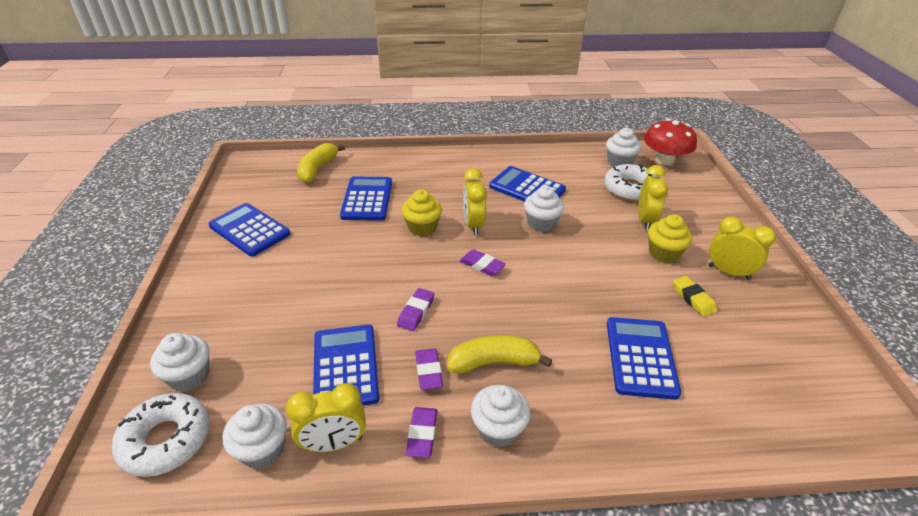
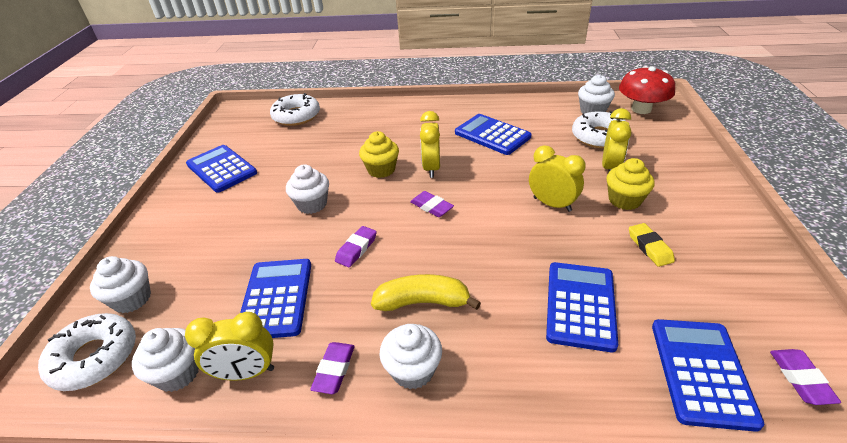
camera: 10 degrees right, 0 degrees up
(317, 169) = (296, 116): yellow banana -> white donut
(367, 199) = (335, 143): blue calculator -> blue calculator (701, 372)
(428, 371) = (355, 307): purple eraser -> purple eraser (800, 379)
(541, 223) = (500, 168): white cupcake -> white cupcake (312, 204)
(728, 272) = (694, 221): yellow clock -> yellow clock (552, 204)

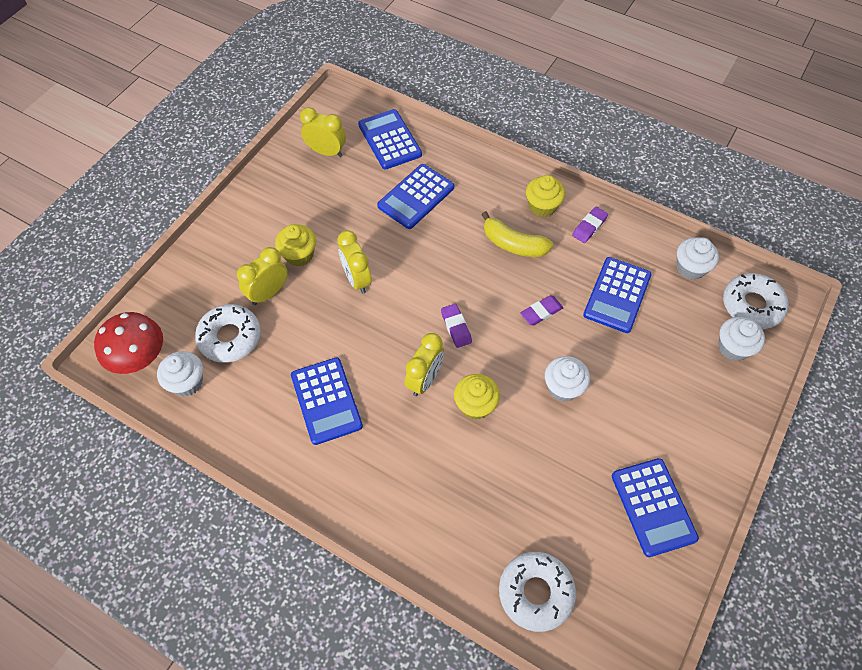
camera: 155 degrees left, 20 degrees up
(246, 373) = (645, 249): yellow clock -> yellow clock (326, 152)
(413, 370) = (542, 206): white cupcake -> yellow cupcake
(649, 247) = (330, 211): yellow eraser -> none
(701, 372) = (389, 140): blue calculator -> blue calculator turned 120 degrees clockwise
(800, 379) = (347, 118): purple eraser -> none

